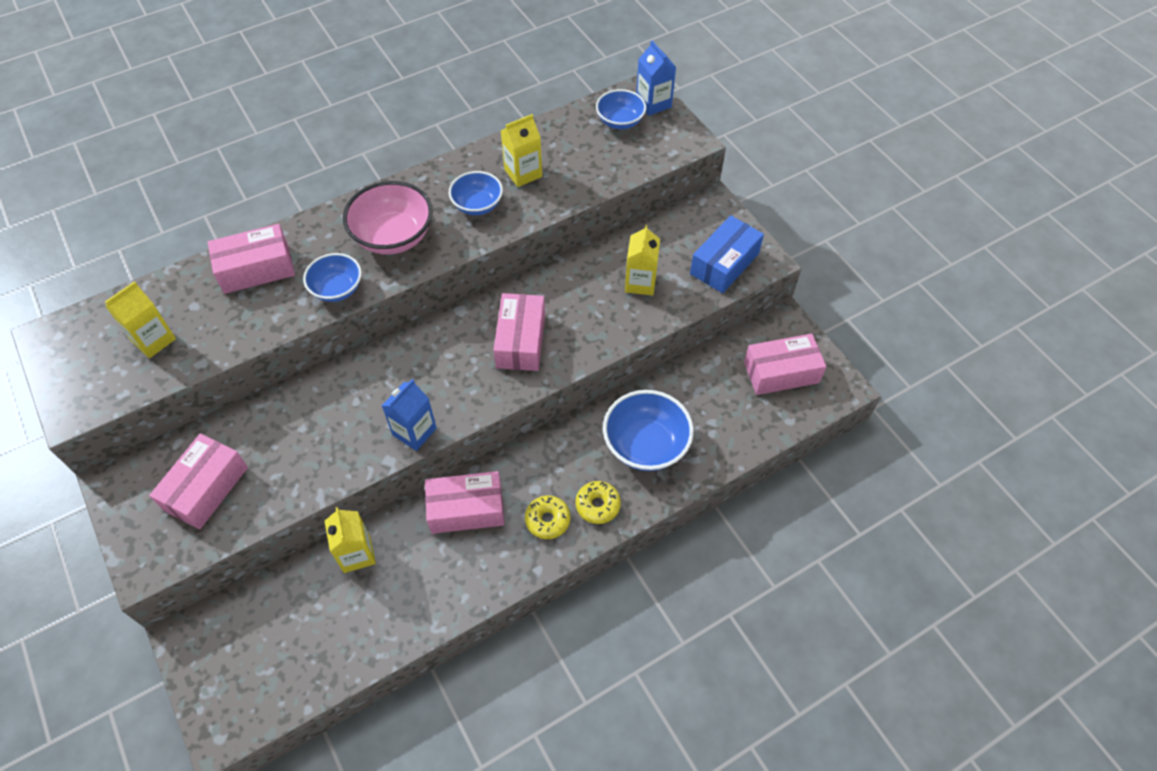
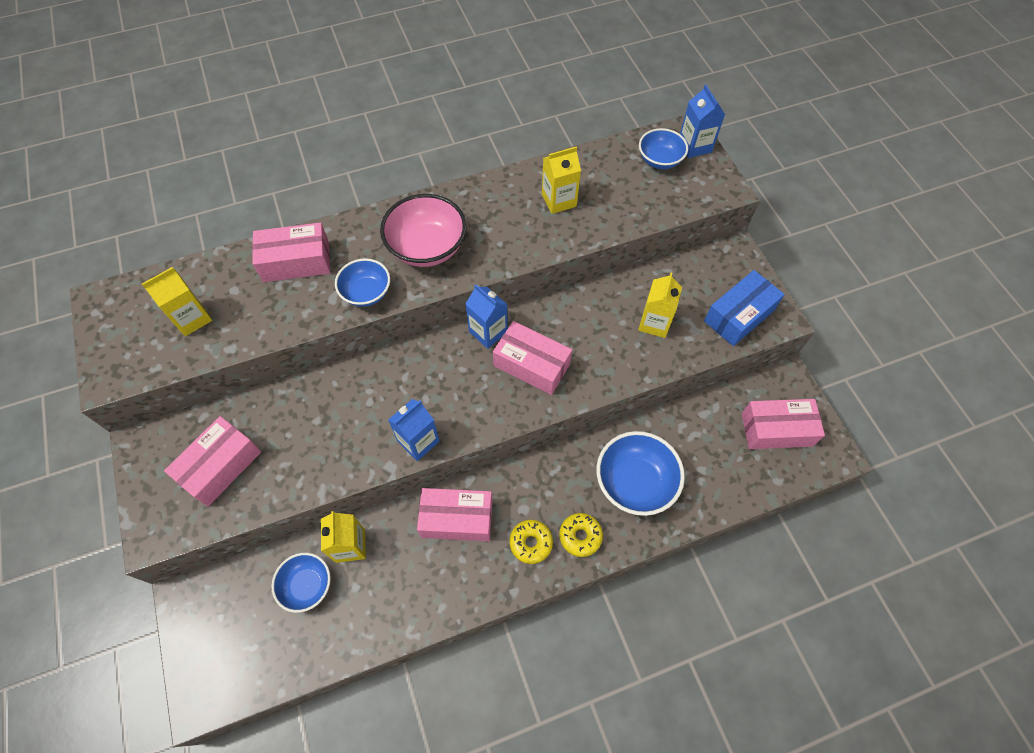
camera: 10 degrees right, 5 degrees up
(470, 315) = (488, 332): none -> blue carton
(477, 205) = (510, 227): blue bowl -> blue bowl (307, 585)
(520, 341) = (531, 365): pink box -> pink box turned 75 degrees counterclockwise

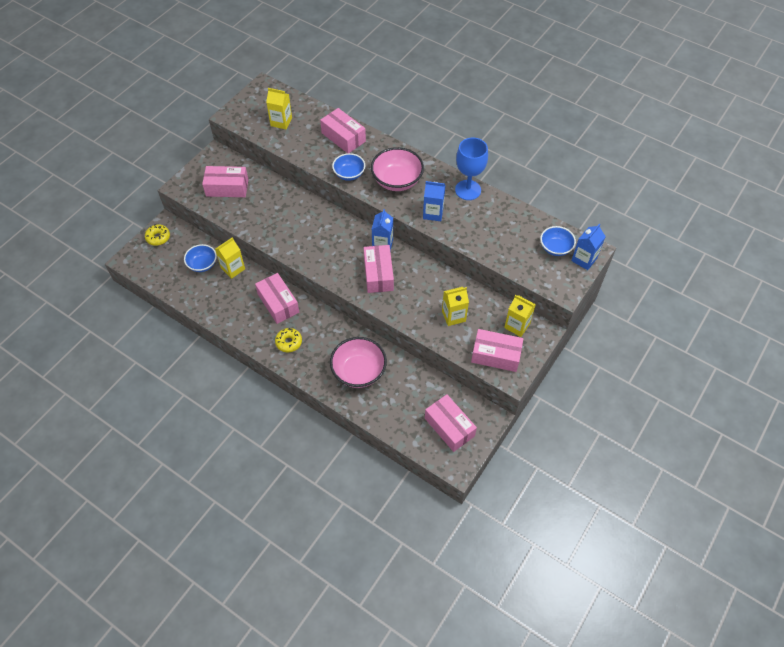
camera: 55 degrees right, 5 degrees down
(418, 441) = (297, 253): blue carton -> blue carton (433, 213)
(507, 186) = (468, 190): none -> blue goblet
(559, 200) = (480, 217): yellow carton -> yellow carton (517, 325)
(580, 536) = (308, 362): yellow donut -> yellow donut (158, 237)
(635, 482) = (359, 371): blue bowl -> pink bowl
(739, 316) = (495, 355): blue box -> pink box

